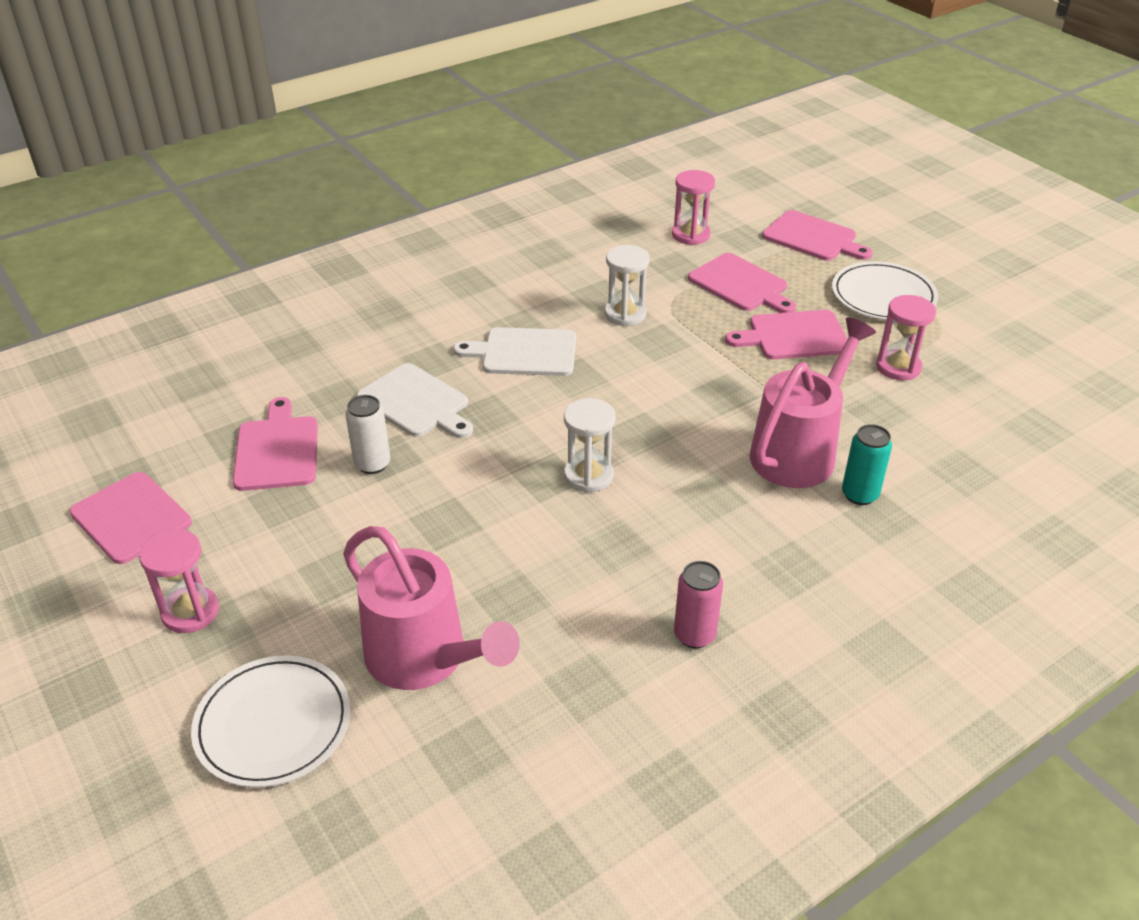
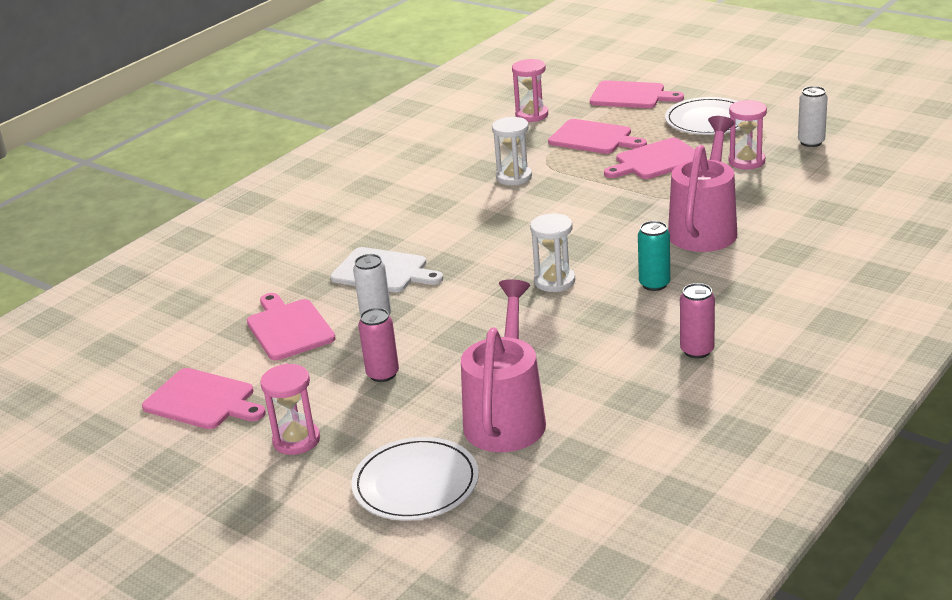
camera: 15 degrees left, 10 degrees down
(332, 548) = (383, 374): none -> pink can
(426, 659) = (506, 416): pink watering can -> pink watering can turned 105 degrees counterclockwise
(524, 352) = (449, 220): white cutting board -> none
(859, 495) = (765, 242): turquoise can -> turquoise can (654, 284)
(989, 361) = (811, 142): none -> white can

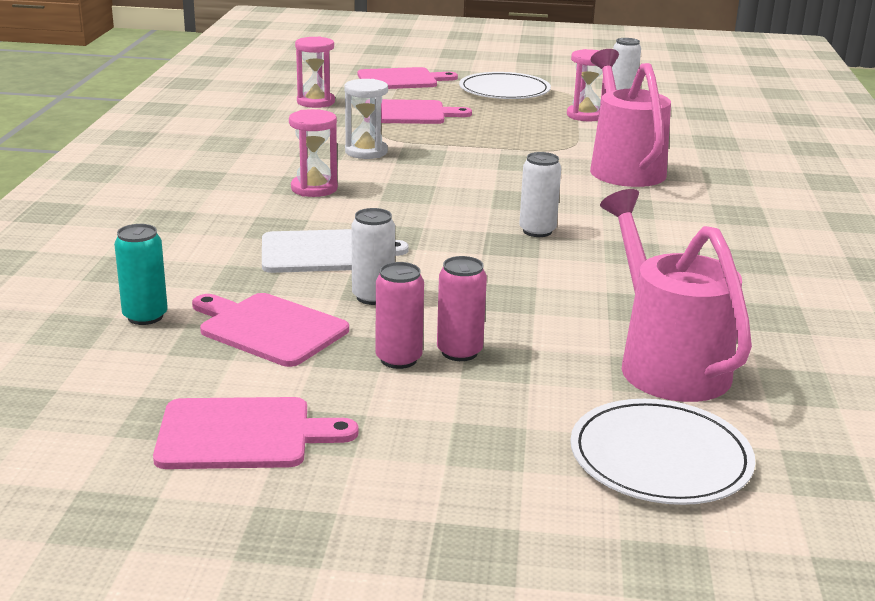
camera: 35 degrees left, 5 degrees down
(296, 440) = (441, 449): pink hourglass -> pink hourglass (314, 188)
(554, 281) = (537, 231): white hourglass -> white can
(654, 284) = (642, 218): turquoise can -> turquoise can (145, 316)
(656, 160) = (498, 123): pink cutting board -> none
(697, 350) = (767, 264): pink can -> pink can (398, 359)

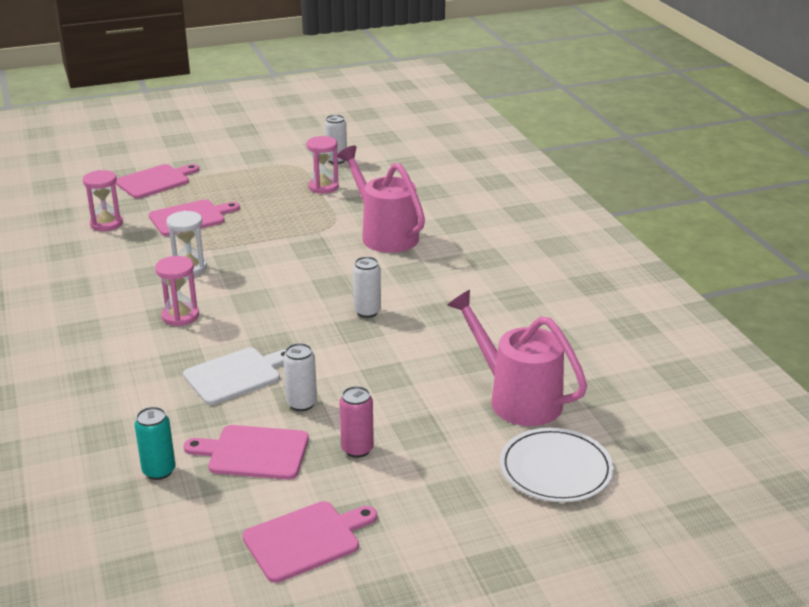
camera: 25 degrees left, 5 degrees up
(459, 352) = (390, 431): pink can -> none
(504, 90) = (245, 174): white plate -> none

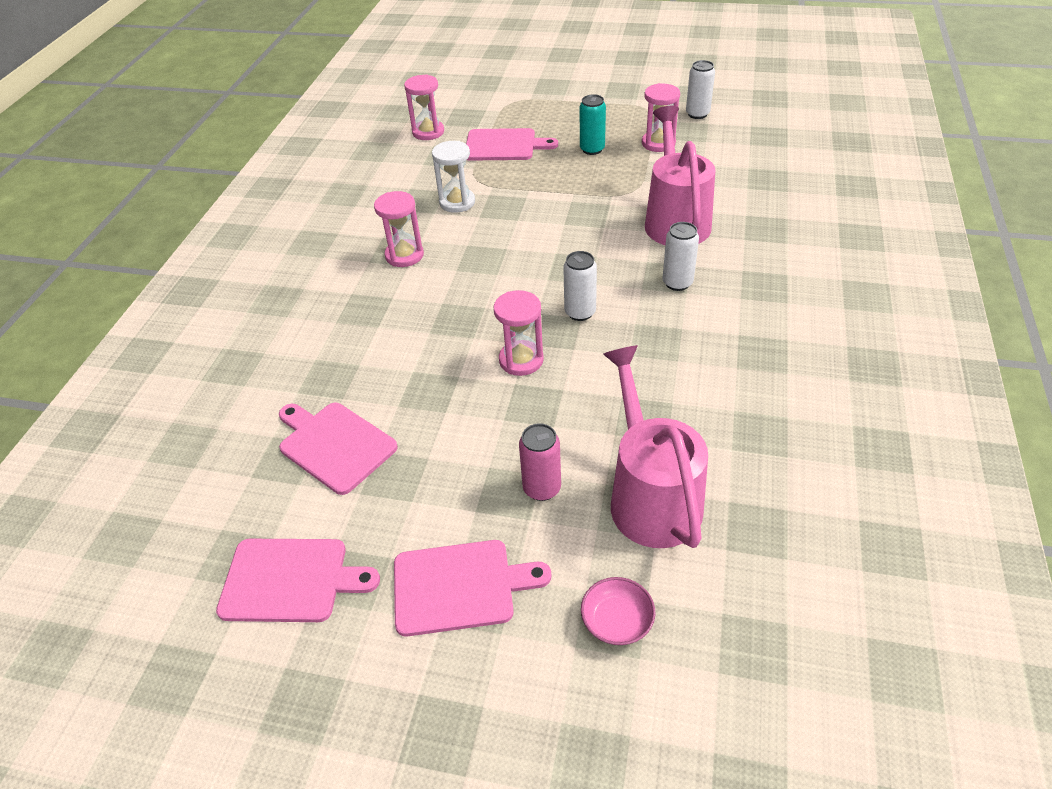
camera: 35 degrees right, 15 degrees up
(155, 181) = (507, 96): pink cutting board -> pink cutting board (459, 586)
(159, 471) = (241, 428): turquoise can -> turquoise can (592, 149)
(236, 375) = (395, 343): white cutting board -> none
(301, 404) = (425, 404): white can -> white can (677, 283)
(351, 354) = (521, 360): none -> pink hourglass
(357, 449) = (429, 486): pink can -> pink can (542, 488)
(555, 469) = (617, 621): white plate -> pink bowl

